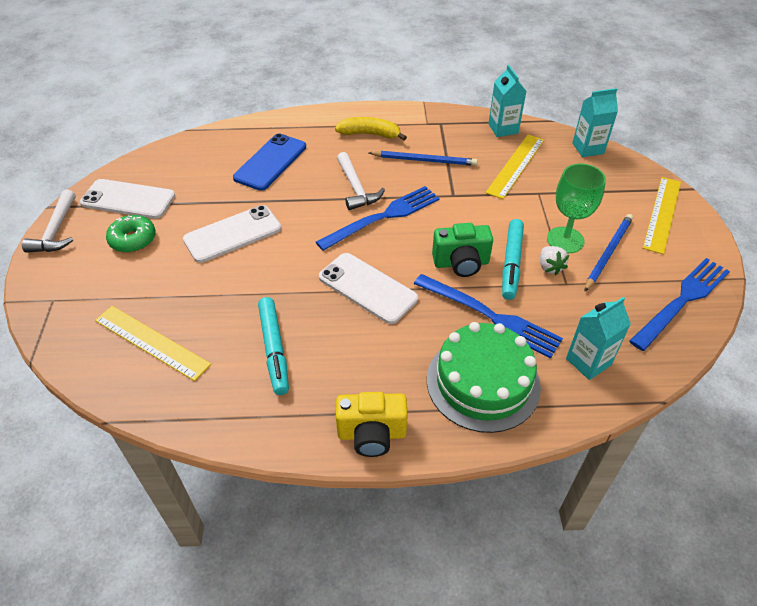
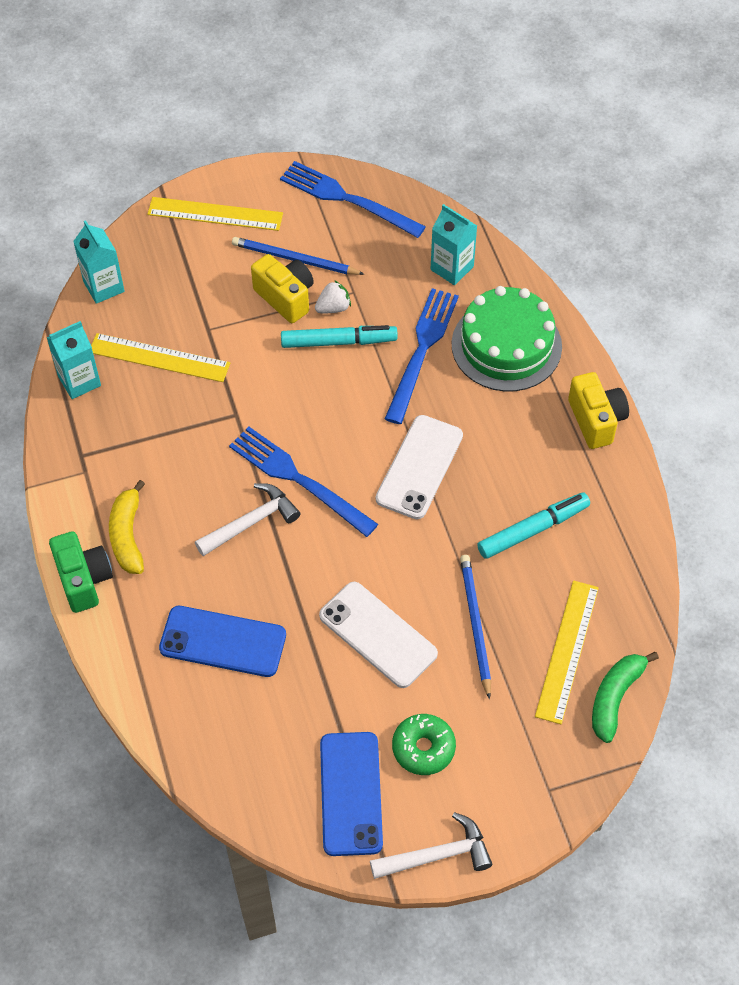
camera: 105 degrees left, 10 degrees up
(91, 363) = (615, 698): none -> green banana
(128, 199) = (351, 793): white phone -> blue phone
(424, 160) = (173, 458): blue pencil -> blue pencil (475, 624)
(461, 263) = (353, 387): green camera -> green camera (84, 580)
(565, 240) = (285, 297): green goblet -> yellow camera

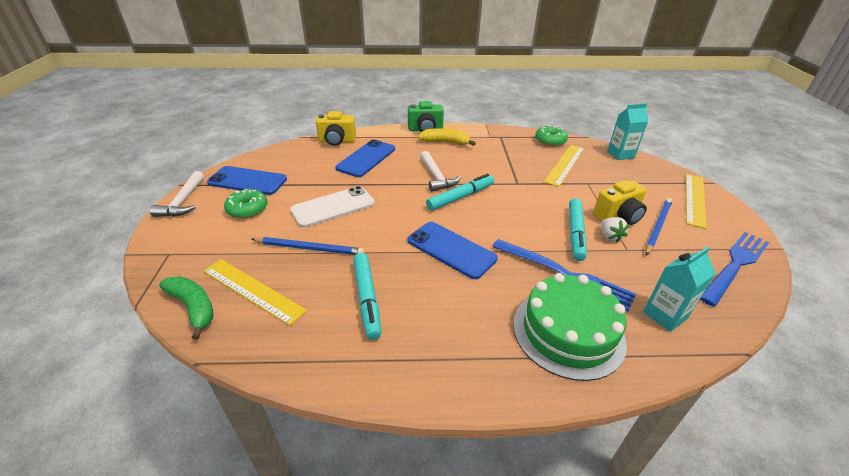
camera: 105 degrees right, 20 degrees down
(79, 381) = (550, 141): turquoise carton -> green donut
(298, 479) = (460, 197): blue fork -> turquoise marker
(419, 467) = (451, 250): white phone -> blue phone
(596, 420) = (464, 380): yellow camera -> yellow camera (337, 141)

